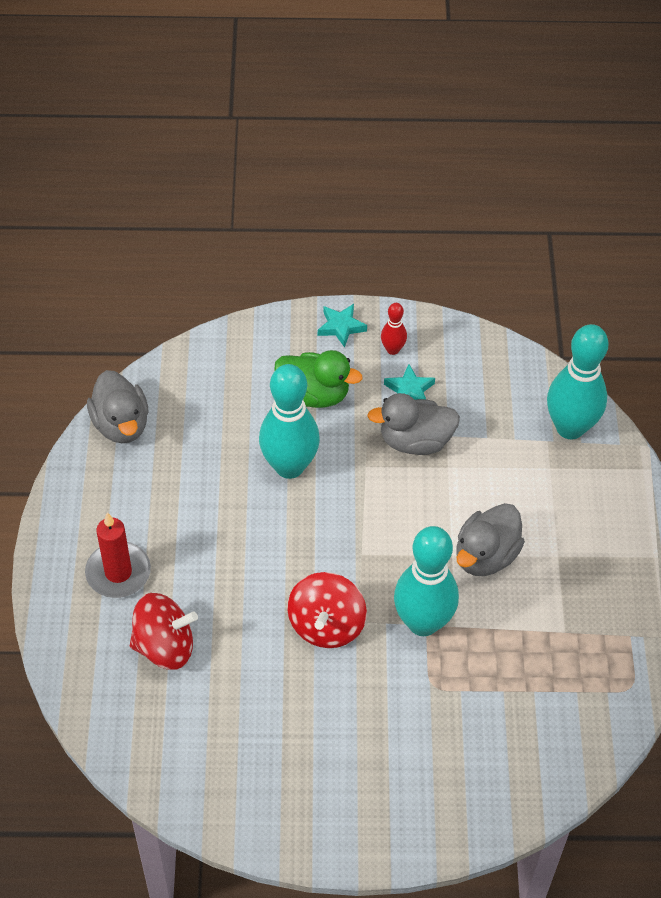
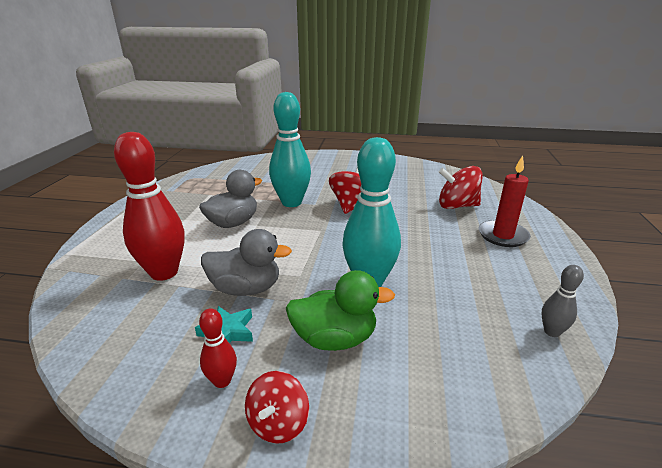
camera: 170 degrees left, 25 degrees down
(121, 424) = (552, 332): grey duck -> grey bowling pin
(314, 395) = (335, 339): green duck -> green duck turned 150 degrees clockwise
(341, 327) = (278, 423): turquoise star -> red spinning top
(514, 453) = (164, 272): none -> red bowling pin
(570, 428) = (97, 285): turquoise bowling pin -> none

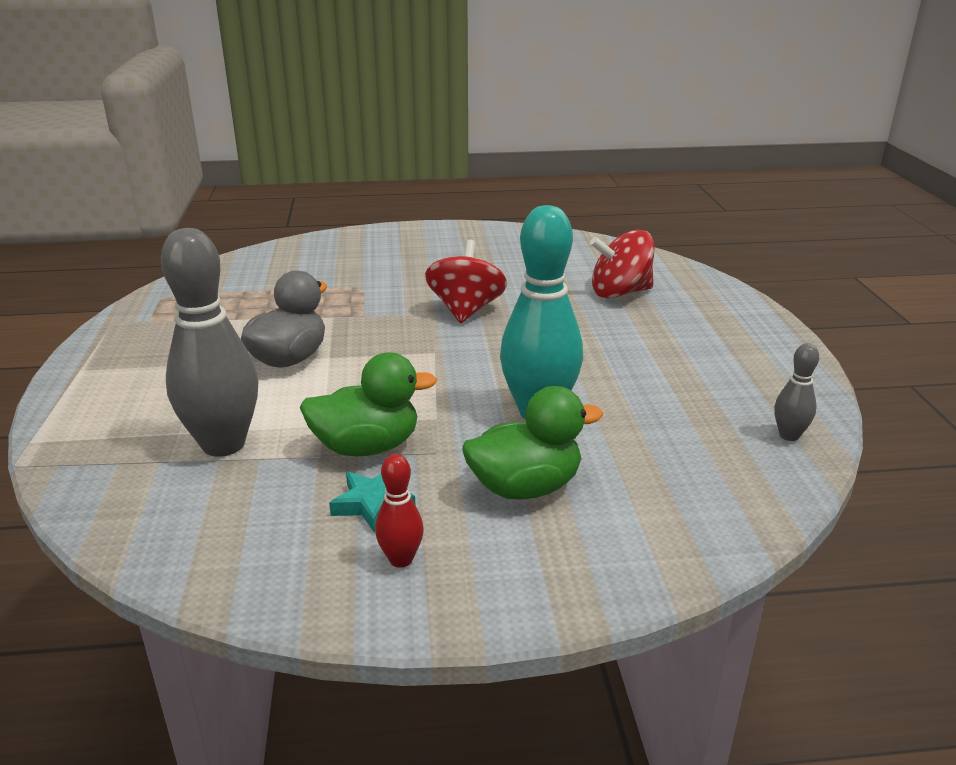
camera: 15 degrees left, 0 degrees up
(164, 272) = (223, 444): red bowling pin -> grey bowling pin
(246, 289) = (366, 447): grey duck -> green duck
(278, 423) = (500, 588): red spinning top -> none
(291, 202) = (366, 316): turquoise bowling pin -> none
(502, 236) = (696, 327): red candle -> none

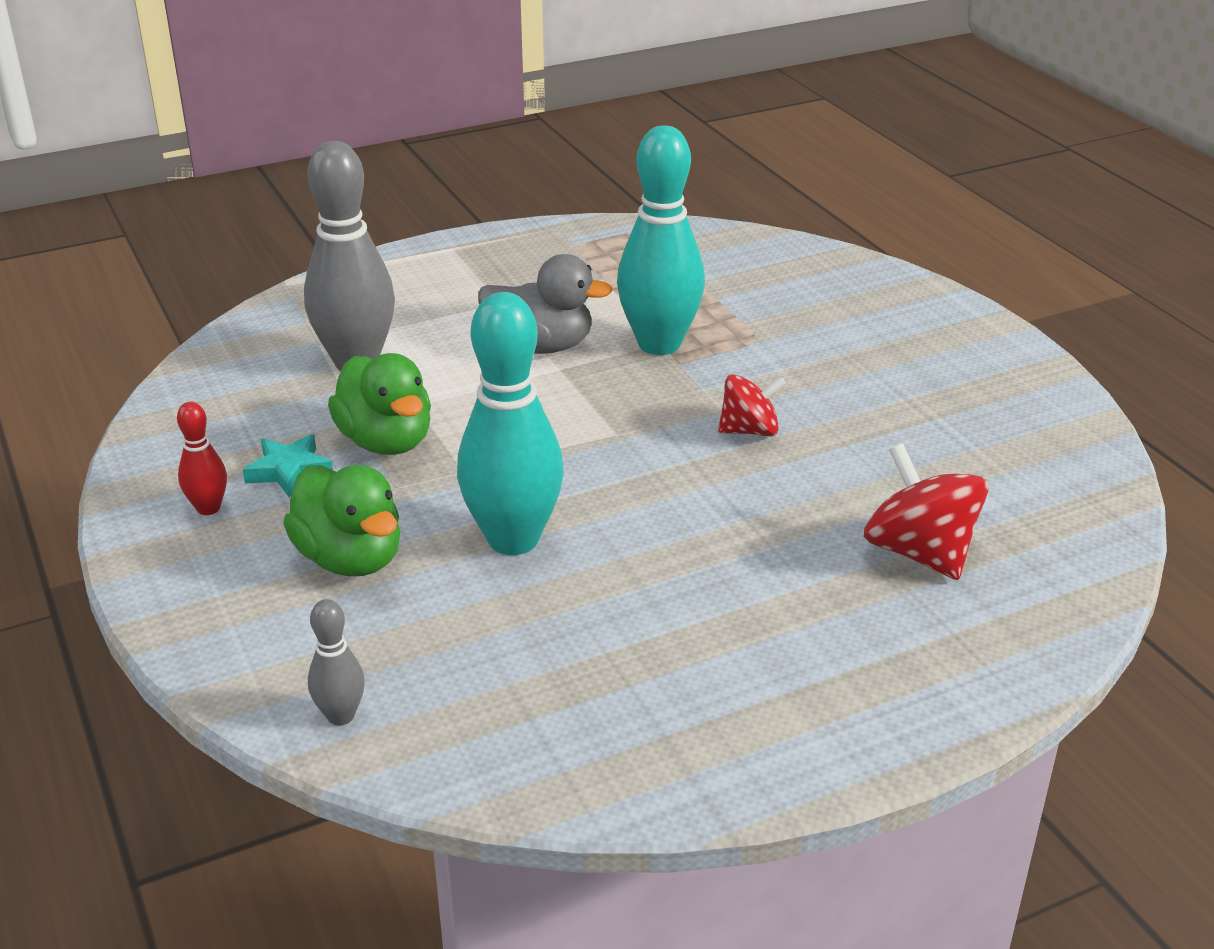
camera: 70 degrees right, 5 degrees up
(333, 317) = (659, 344): none -> turquoise bowling pin
(466, 310) = (749, 430): red spinning top -> red spinning top, size x0.64
(789, 435) = (559, 765): grey bowling pin -> grey bowling pin (340, 716)

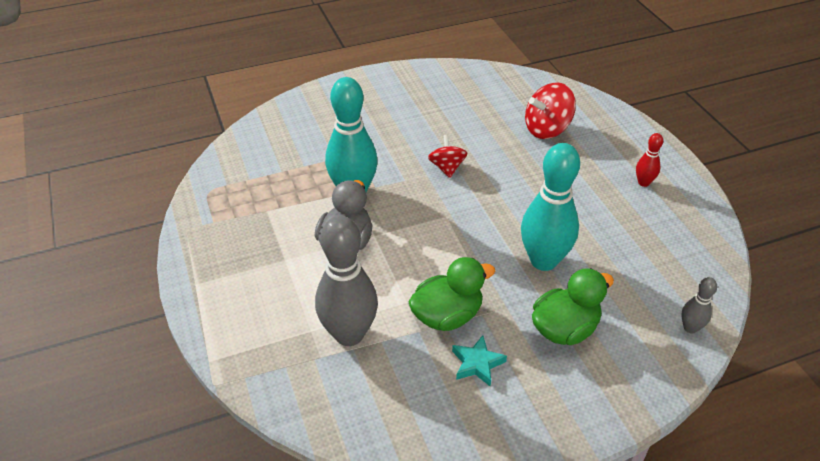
camera: 85 degrees left, 10 degrees up
(208, 508) = (517, 404): red bowling pin -> red bowling pin (643, 183)

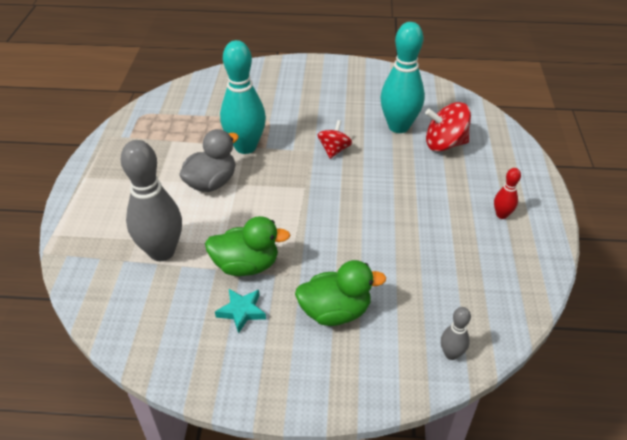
camera: 25 degrees right, 0 degrees up
(543, 260) = (359, 250): turquoise bowling pin -> turquoise bowling pin (398, 127)

